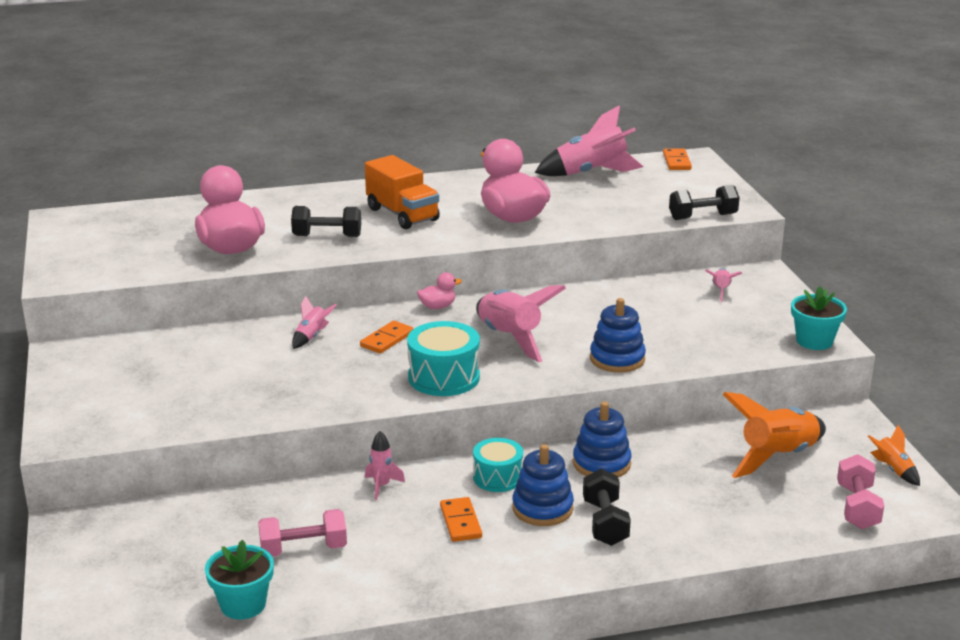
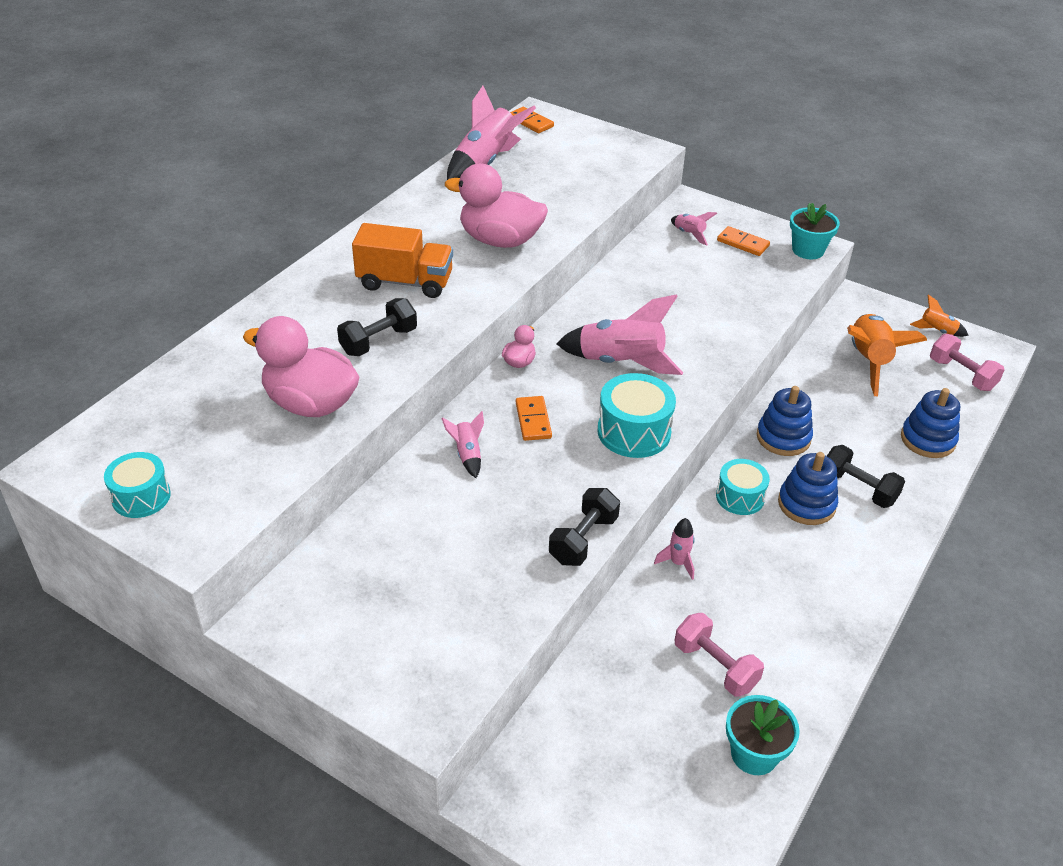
camera: 45 degrees left, 15 degrees up
(72, 248) = (141, 497): none -> turquoise drum
(303, 549) = (715, 666): pink dumbbell -> pink dumbbell turned 75 degrees counterclockwise
(461, 522) = (776, 556): orange domino -> orange domino (743, 243)
(617, 359) = (720, 339): blue stacking toy -> blue stacking toy (927, 439)
(702, 217) = (634, 172): black dumbbell -> black dumbbell (583, 540)

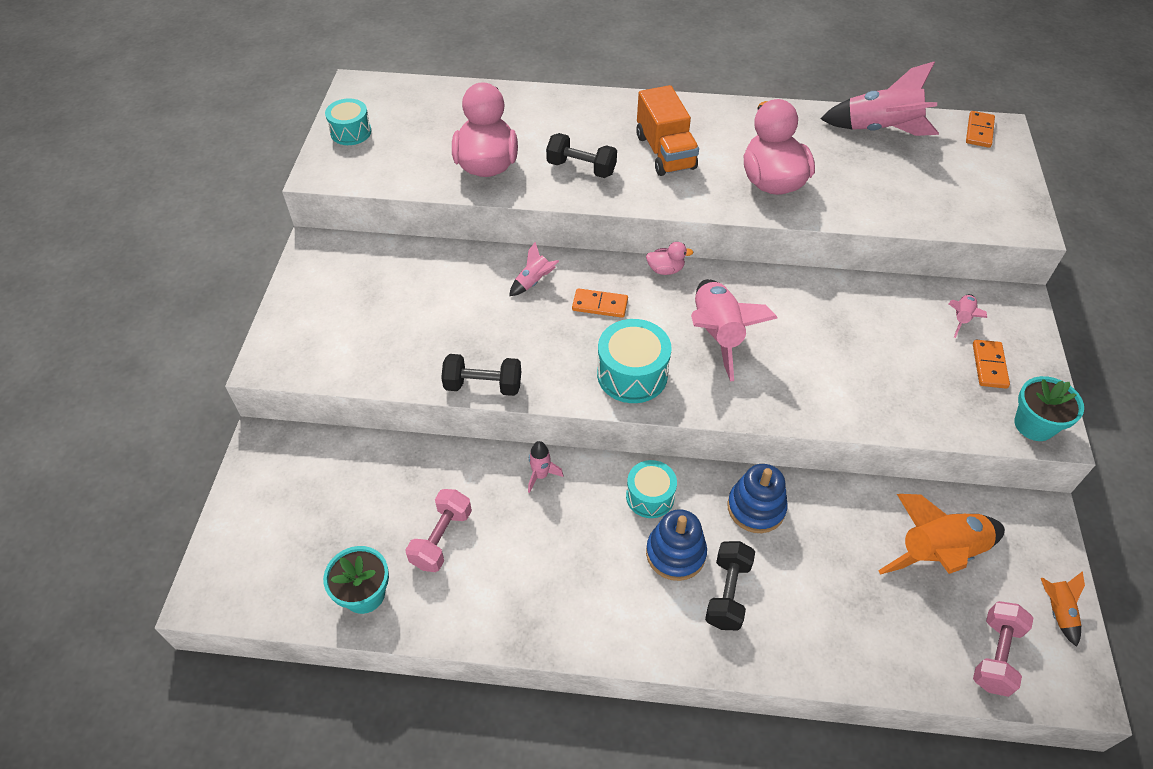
camera: 65 degrees right, 10 degrees up
(533, 420) = (600, 305): orange domino -> orange domino turned 45 degrees clockwise
(927, 439) = (851, 643): blue stacking toy -> none

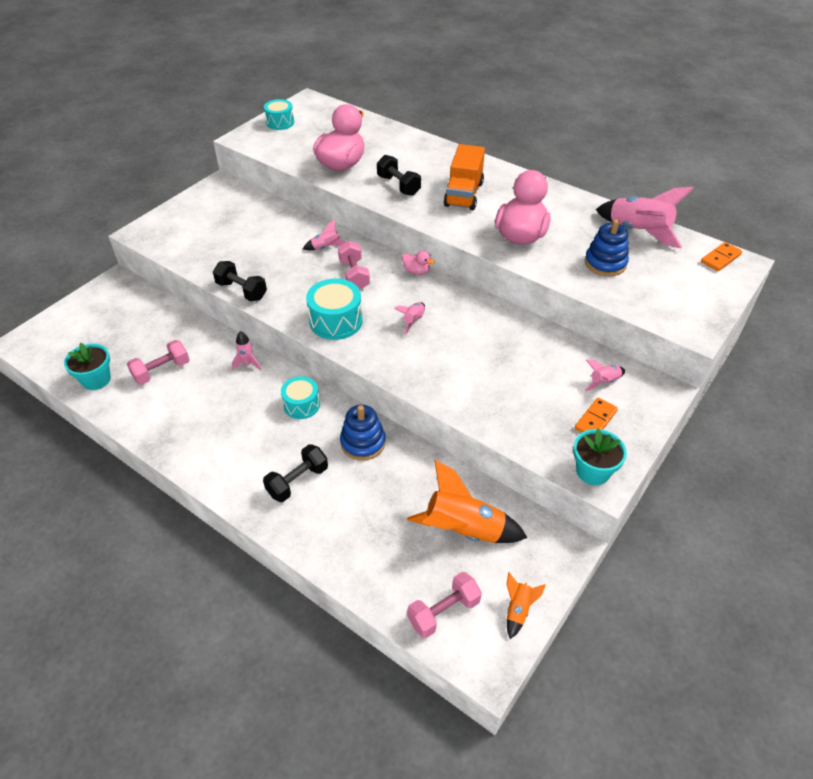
camera: 30 degrees right, 5 degrees down
(600, 305) = (354, 275): orange domino -> pink dumbbell
(675, 553) = (287, 443): blue stacking toy -> blue stacking toy (605, 263)
(717, 334) = (413, 321): pink rocket -> pink rocket, size x0.48

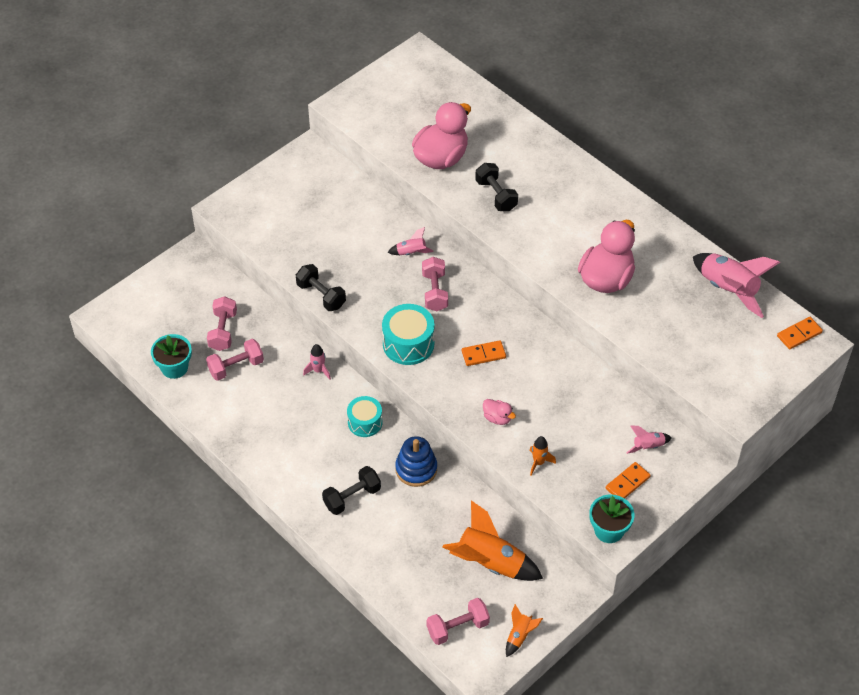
camera: 10 degrees right, 5 degrees up
(147, 341) = (223, 331): none -> pink dumbbell
(280, 122) = (383, 85): turquoise drum -> none
(413, 321) = (483, 354): pink rocket -> orange domino
(416, 271) = (498, 296): pink duck -> pink duck (497, 418)
(464, 194) = (561, 217): orange truck -> none
(496, 413) = (539, 463): none -> orange rocket
(605, 263) = (680, 324): blue stacking toy -> none

